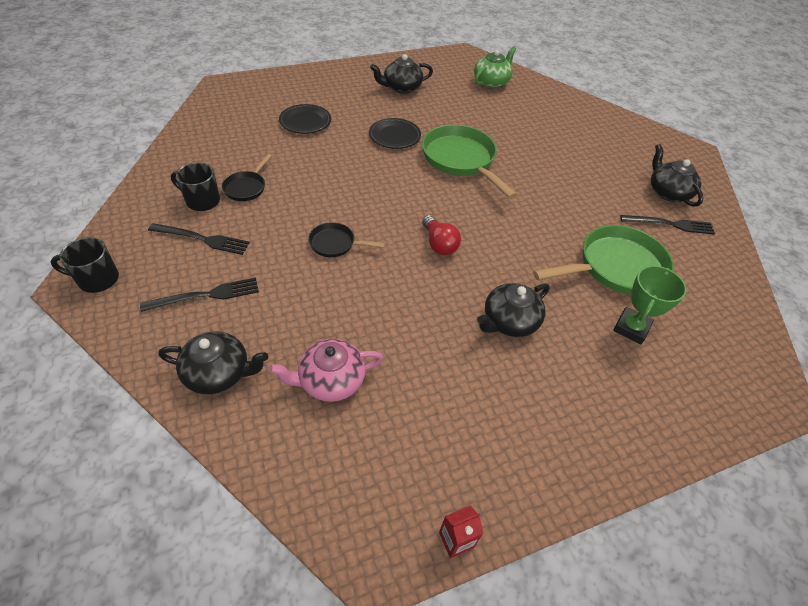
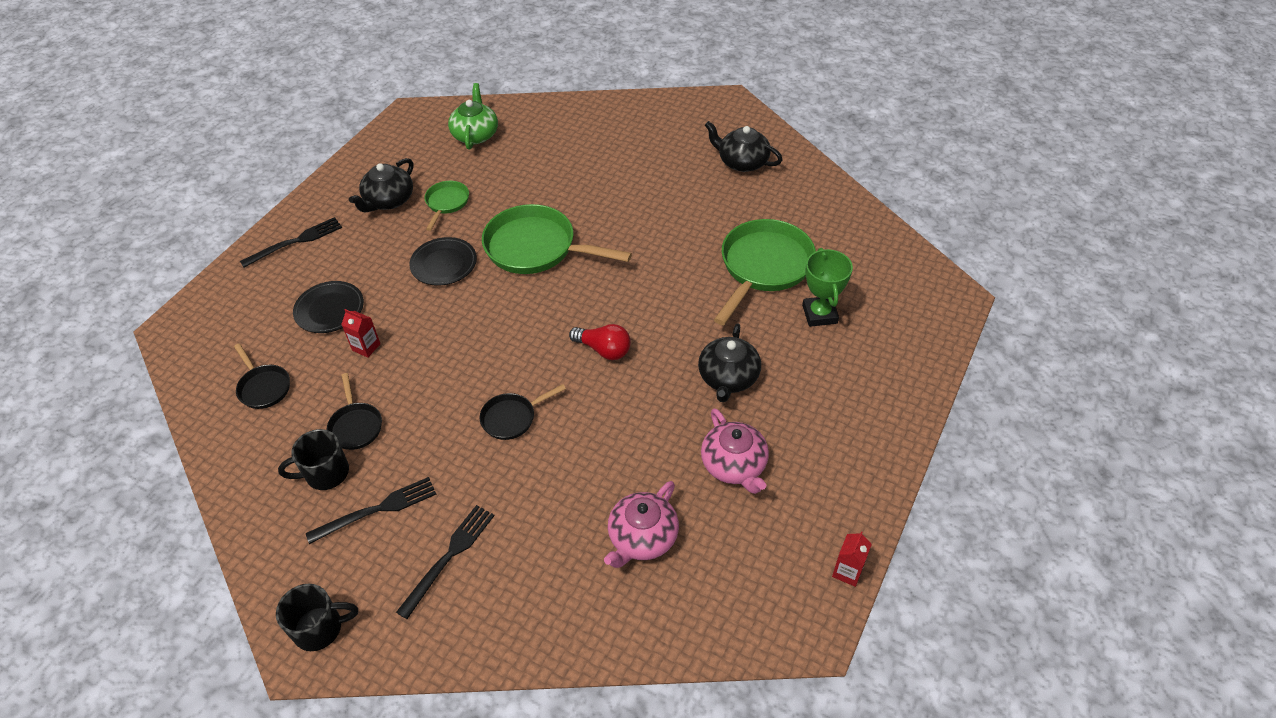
camera: 35 degrees left, 0 degrees up
(97, 279) = (320, 628): black mug -> black mug turned 150 degrees counterclockwise
(218, 373) = (544, 609): black teapot -> none
(227, 138) = (263, 387): none -> black pan
(301, 151) = (366, 347): none -> red carton
(433, 106) = (446, 203): none -> green pan
(449, 384) = (734, 465): none -> pink teapot
(670, 224) = (770, 194): black fork -> black fork (296, 242)

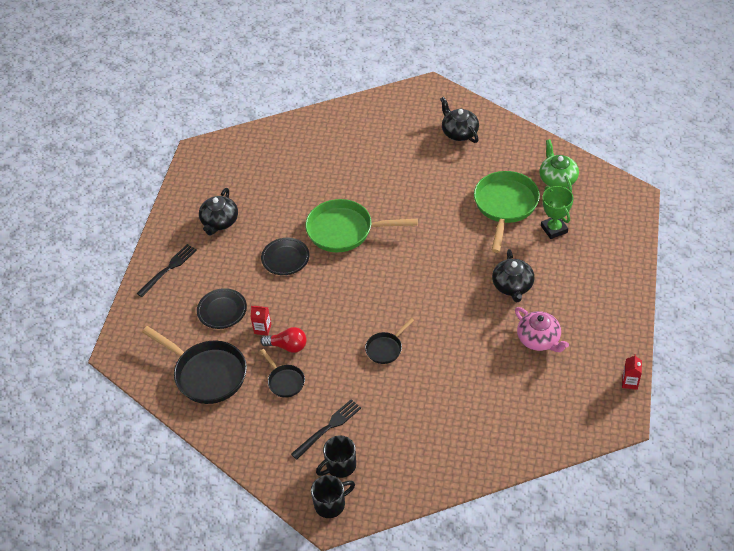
camera: 15 degrees left, 0 degrees up
(263, 387) = (207, 374): black pan -> black pan, size x1.96
(325, 473) = (282, 415): black mug -> black mug (340, 466)
(446, 203) = (263, 213): green pan -> none
(449, 557) = (389, 442): black fork -> none
(475, 134) = (257, 156): green teapot -> green teapot (557, 179)
(604, 350) = (424, 289): red light bulb -> red light bulb (287, 346)
(642, 538) = (501, 397): pink teapot -> none
(742, 162) = (459, 132): black teapot -> black teapot turned 45 degrees clockwise

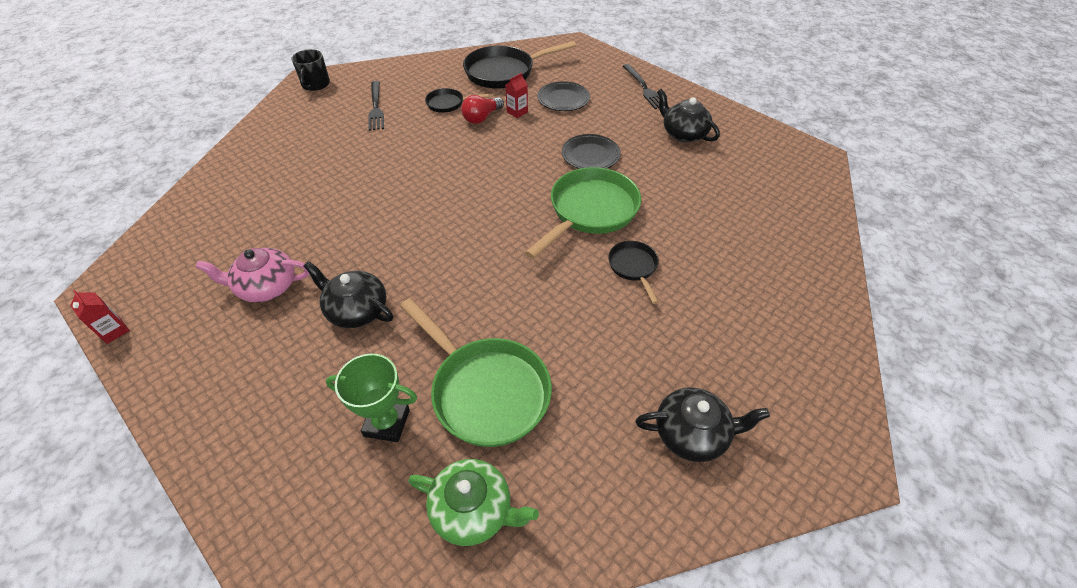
camera: 120 degrees right, 0 degrees up
(340, 466) = (337, 100): black mug -> none
(386, 348) = (406, 170): black pan -> black pan (633, 267)

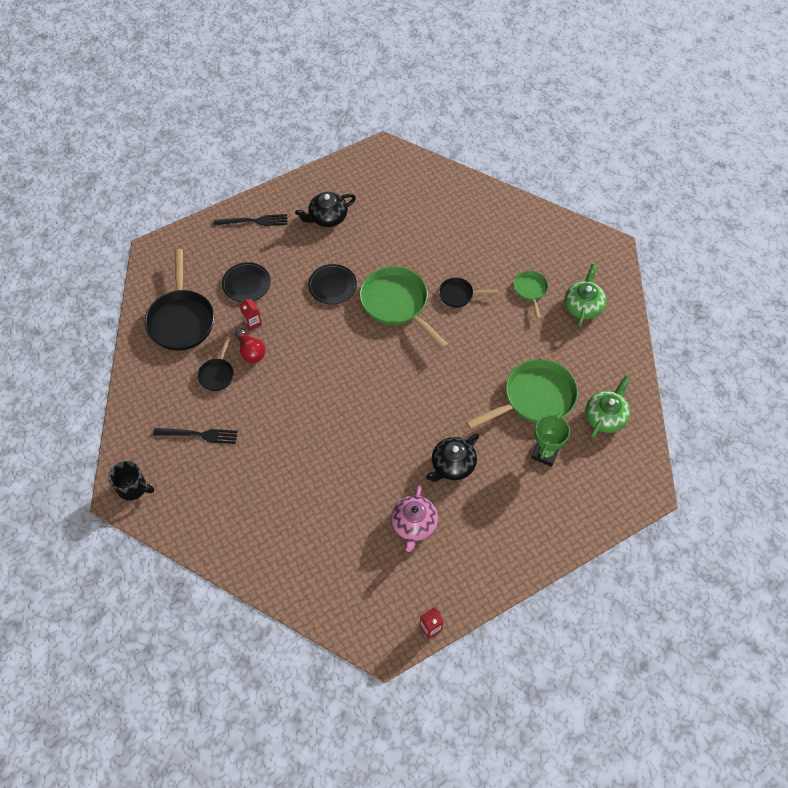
camera: 75 degrees left, 10 degrees up
(684, 351) = (530, 290): none -> green pan
(692, 433) = (583, 306): black teapot -> green teapot

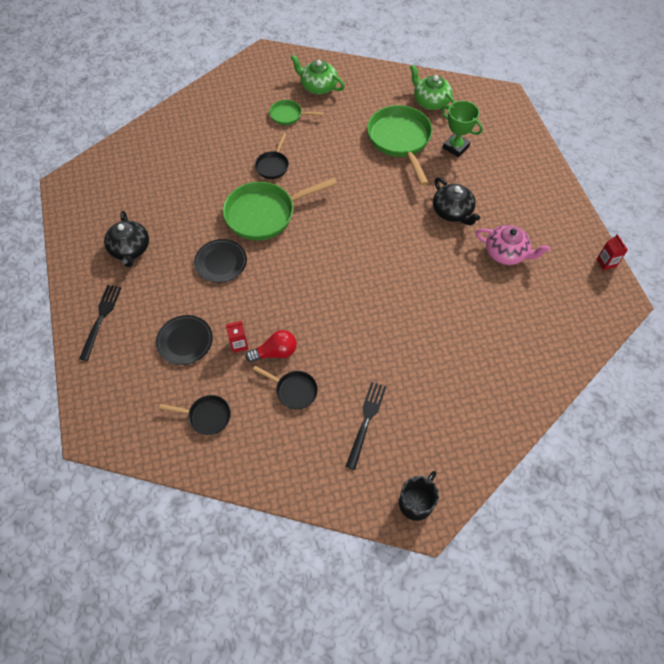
camera: 75 degrees left, 0 degrees up
(181, 319) = (206, 416): black pan -> black pan, size x0.51

